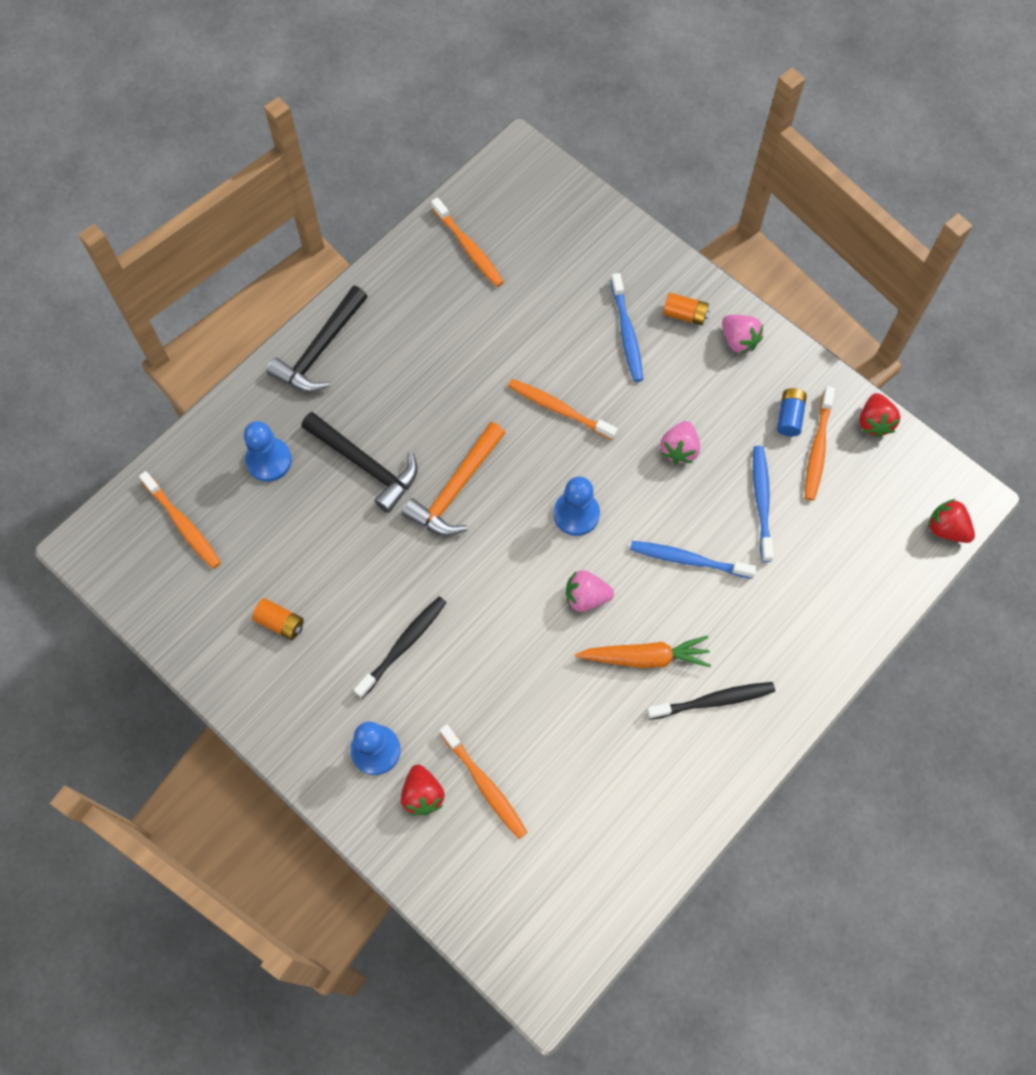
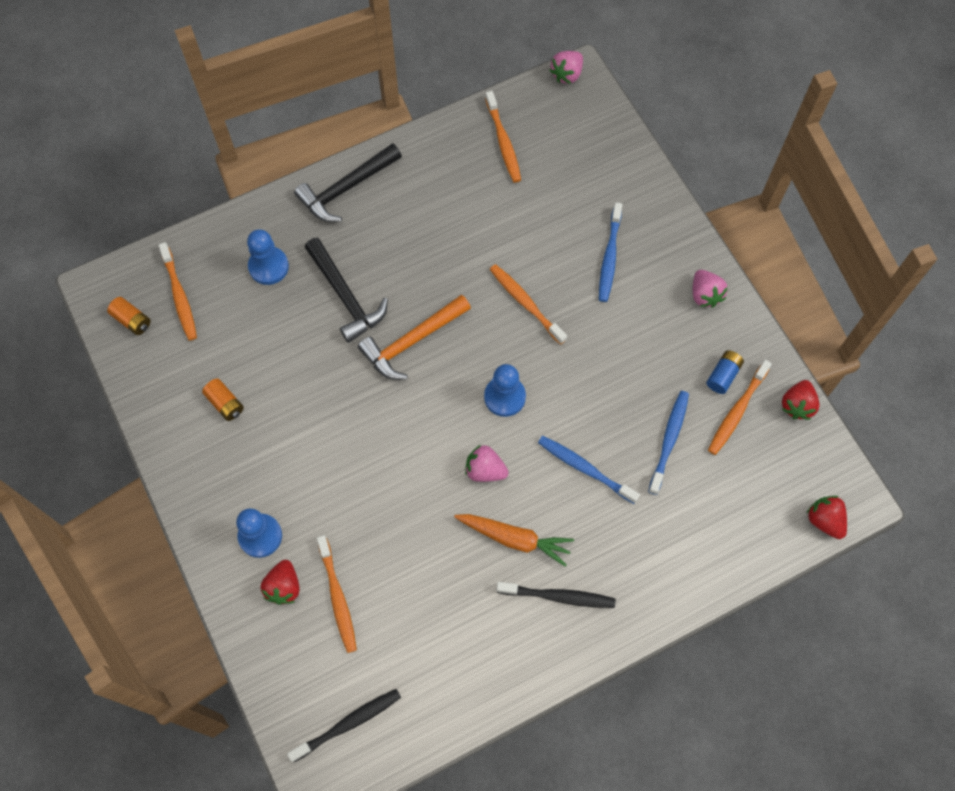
camera: 20 degrees right, 0 degrees up
(403, 645) = (317, 457): black toothbrush -> black toothbrush (348, 724)
(679, 449) = (615, 371): pink strawberry -> pink strawberry (567, 74)
(685, 314) = (666, 257): orange battery -> orange battery (132, 320)

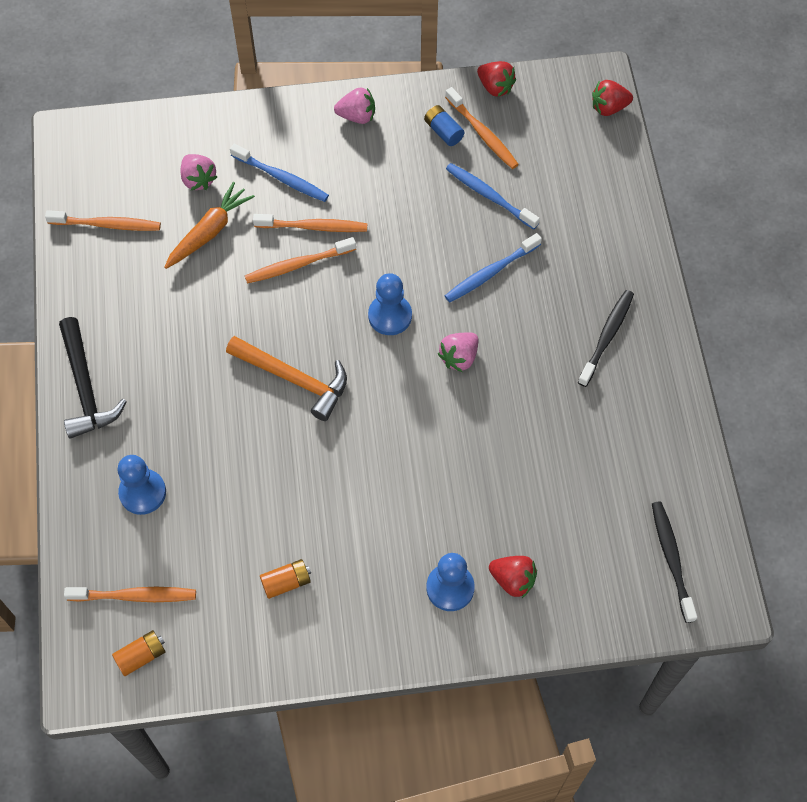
camera: 70 degrees left, 5 degrees down
(337, 598) = (542, 531): orange toothbrush -> orange toothbrush (313, 227)
(345, 296) = (214, 426): black hammer -> none
(412, 341) = (294, 379): orange hammer -> orange hammer turned 45 degrees counterclockwise
(514, 538) = (538, 355): orange carrot -> orange carrot (209, 232)
(567, 74) = (59, 143): pink strawberry -> pink strawberry (198, 180)

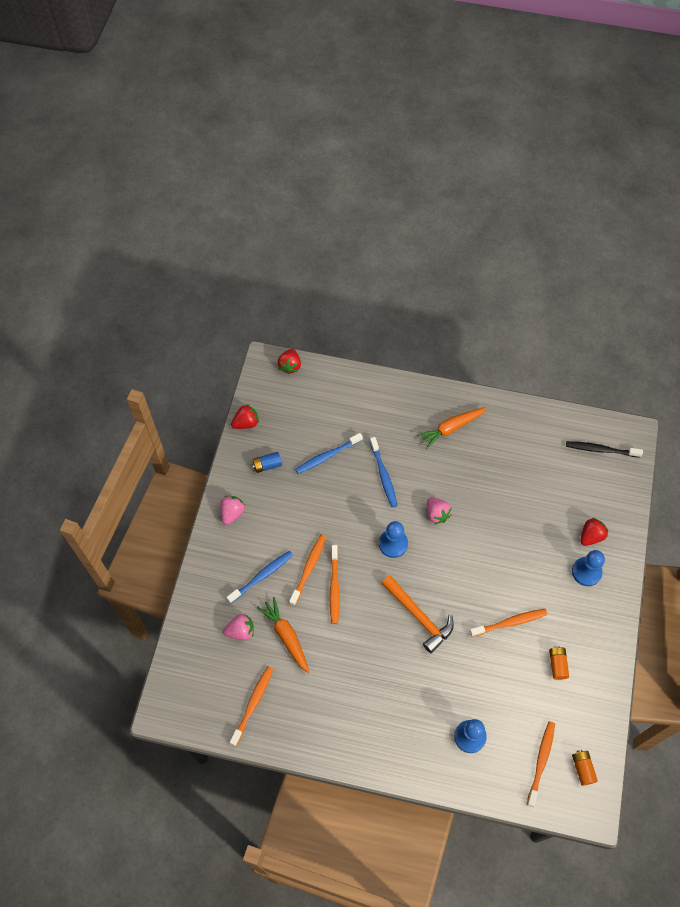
camera: 70 degrees left, 0 degrees up
(85, 387) = (379, 754): black hammer -> none
(294, 379) = (418, 616): orange hammer -> orange hammer turned 90 degrees clockwise
(482, 134) = (279, 443): orange toothbrush -> orange toothbrush (510, 622)
(607, 337) = (451, 428): black toothbrush -> orange carrot

